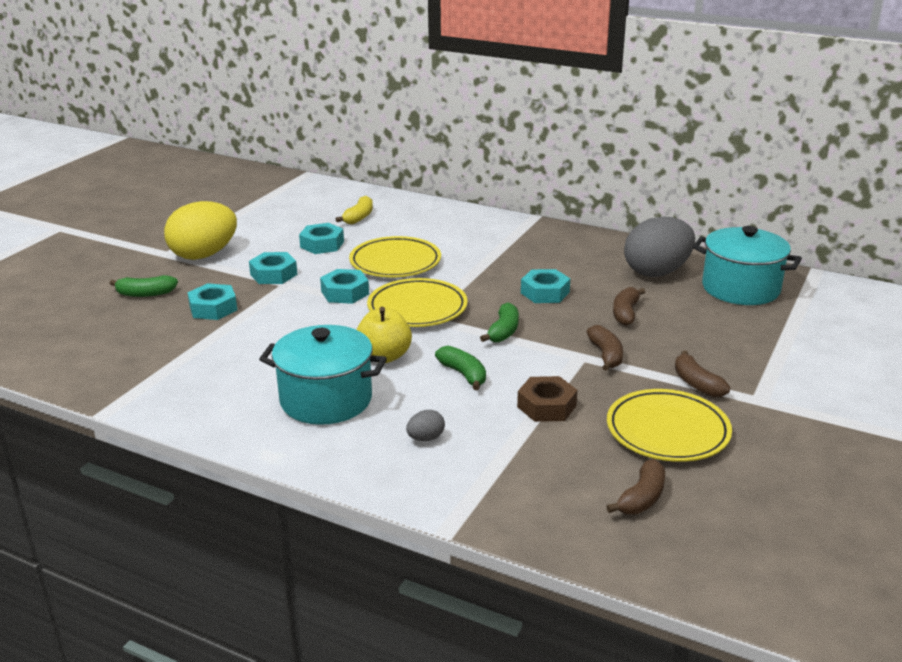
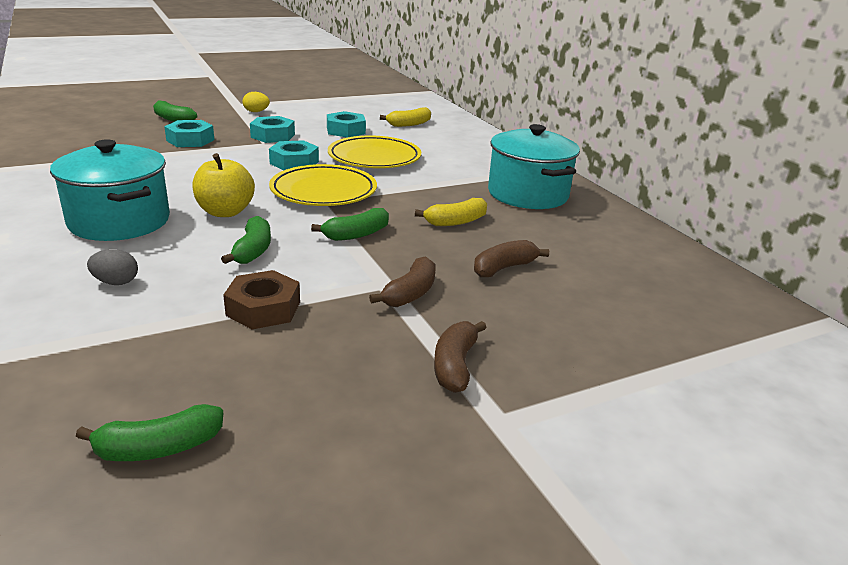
camera: 35 degrees right, 0 degrees up
(204, 255) = (256, 112): yellow egg -> yellow egg, size x0.41
(545, 293) = (456, 222): turquoise nut -> yellow banana
(642, 498) = (159, 448): brown banana -> green banana
(657, 272) = (607, 248): grey egg -> none
(667, 431) = (328, 395): yellow plate -> none
(740, 288) = (686, 300): turquoise pot -> turquoise pot (527, 194)

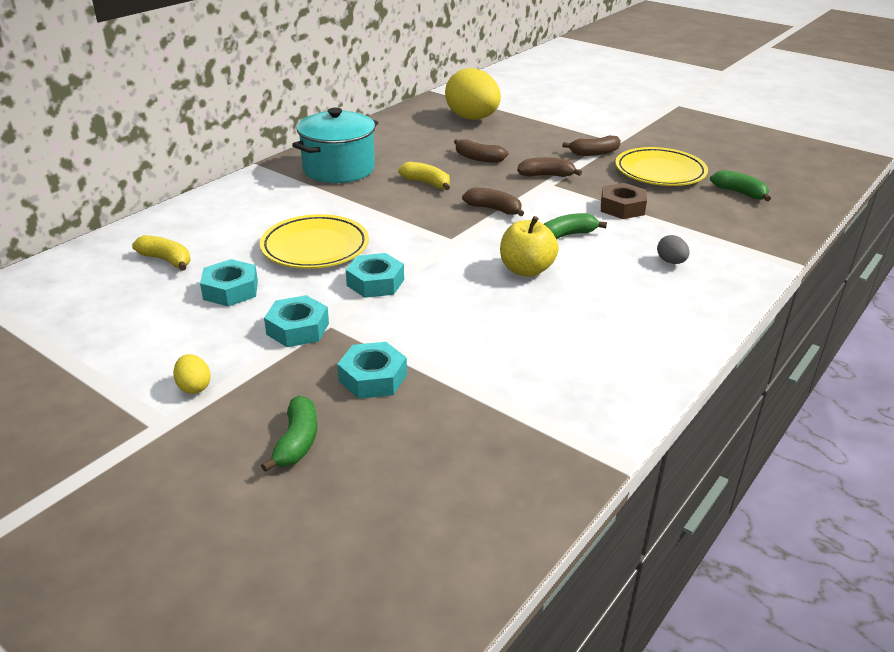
camera: 115 degrees left, 5 degrees up
(119, 221) = (605, 306): turquoise pot -> none
(323, 191) = (431, 244): yellow plate -> yellow plate (660, 172)
(356, 234) = (493, 209): green banana -> brown banana
(667, 310) = (472, 118): none -> yellow egg

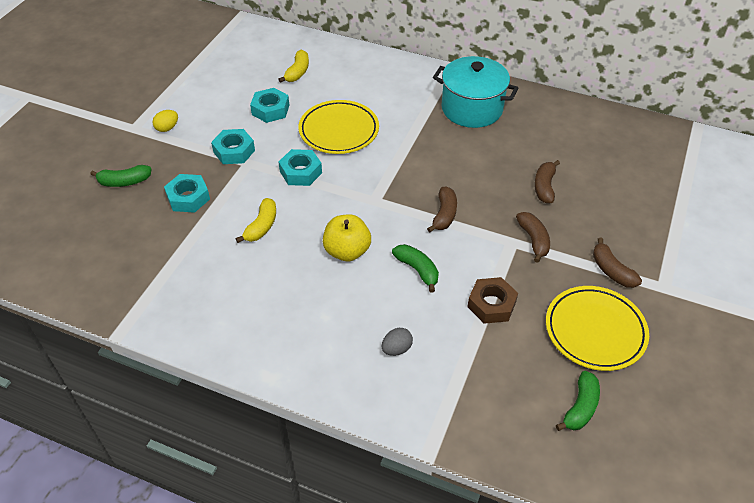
camera: 75 degrees right, 15 degrees up
(426, 183) = (473, 164): yellow banana -> yellow banana (261, 226)
(472, 118) = (639, 165): yellow egg -> none

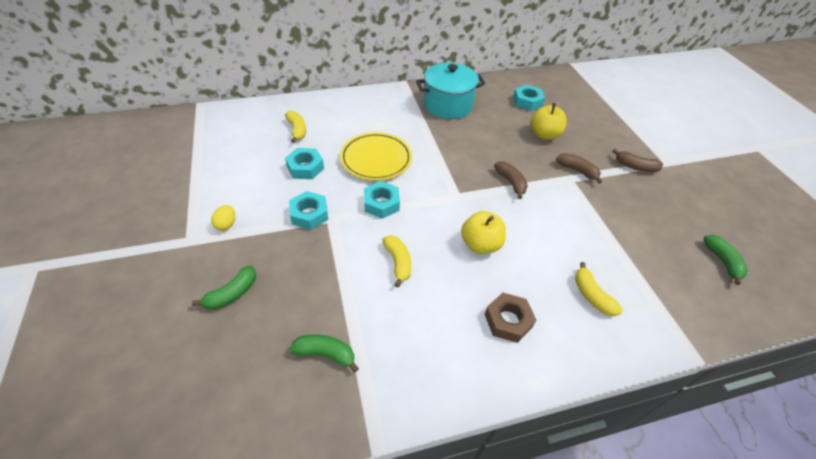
camera: 40 degrees left, 0 degrees up
(188, 198) = (310, 274): turquoise nut -> turquoise nut (527, 101)
(396, 349) = (592, 295): grey egg -> yellow banana
(417, 270) = (538, 230): green banana -> green banana (325, 354)
(491, 304) = (605, 226): brown nut -> brown nut (508, 320)
(544, 187) = (544, 135): brown banana -> yellow apple
(595, 331) = (671, 208): yellow plate -> none

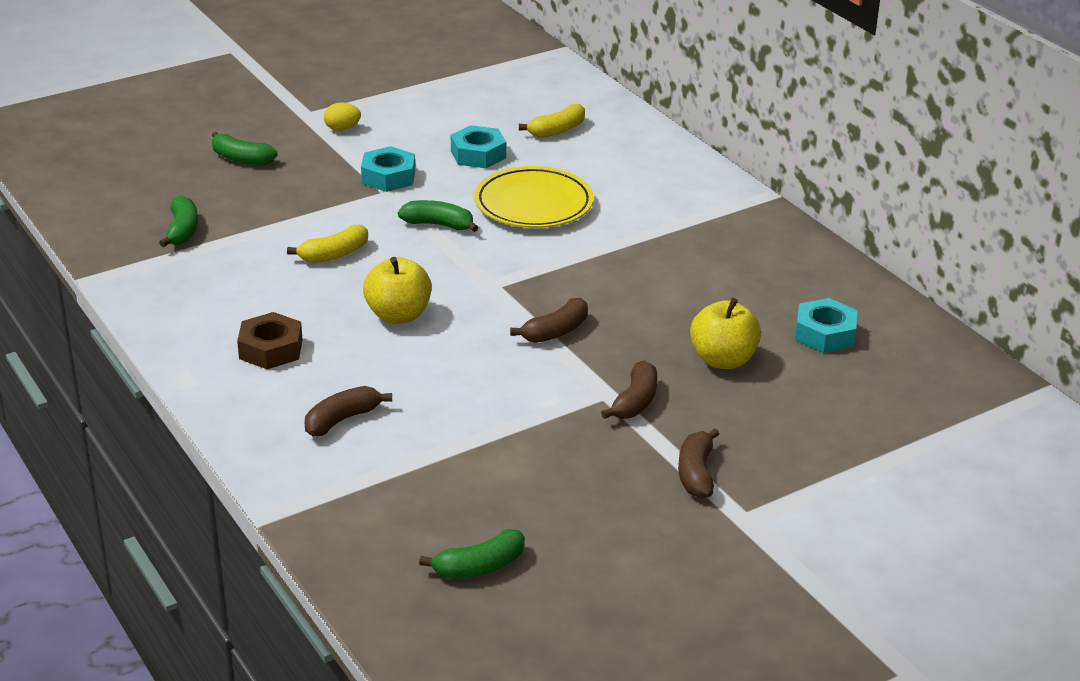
camera: 75 degrees right, 15 degrees down
(381, 203) = (438, 225): turquoise nut -> green banana
(447, 105) = (734, 247): turquoise pot -> none
(592, 295) = (342, 420): yellow banana -> brown banana

